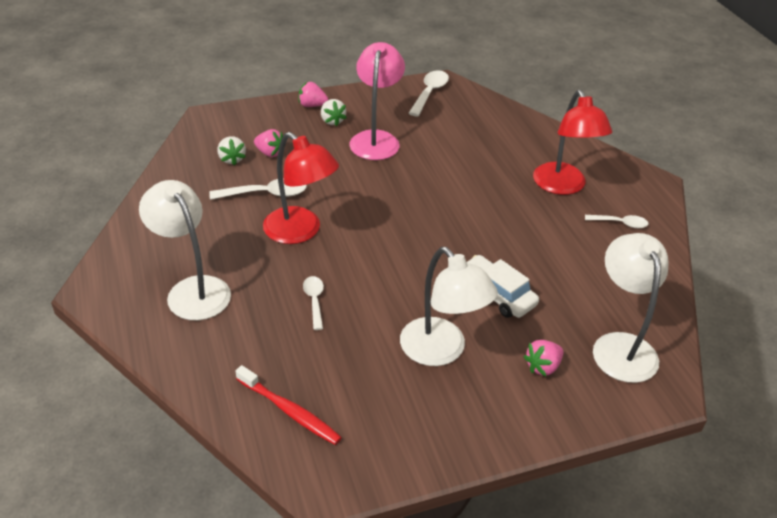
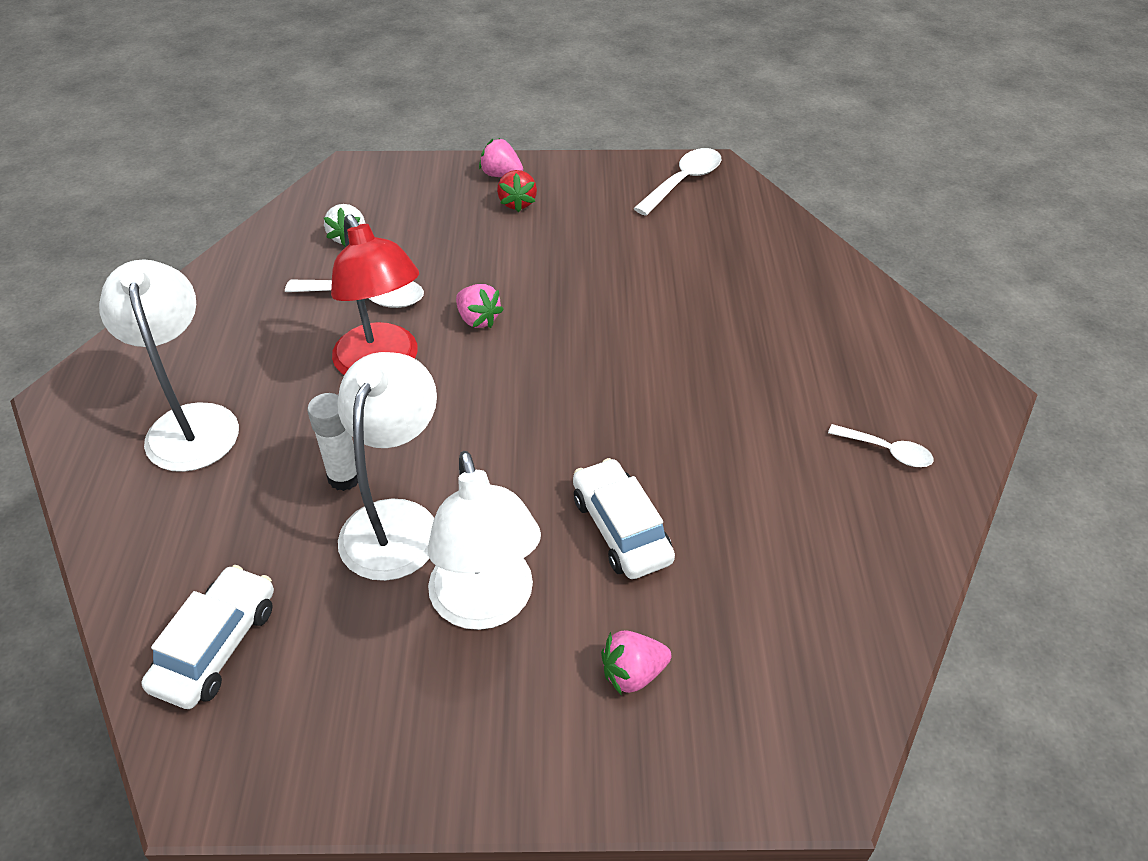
camera: 20 degrees right, 5 degrees up
(270, 153) = (404, 237): pink strawberry -> pink strawberry (478, 319)
(290, 411) = (216, 646): red toothbrush -> white car
(314, 301) = (345, 477): white spoon -> white glue stick
(332, 121) = (517, 203): white strawberry -> red strawberry
(376, 139) = (566, 241): pink lamp -> none
(563, 186) = (820, 369): red lamp -> none
(620, 346) = (782, 670): white lamp -> white lamp (396, 521)

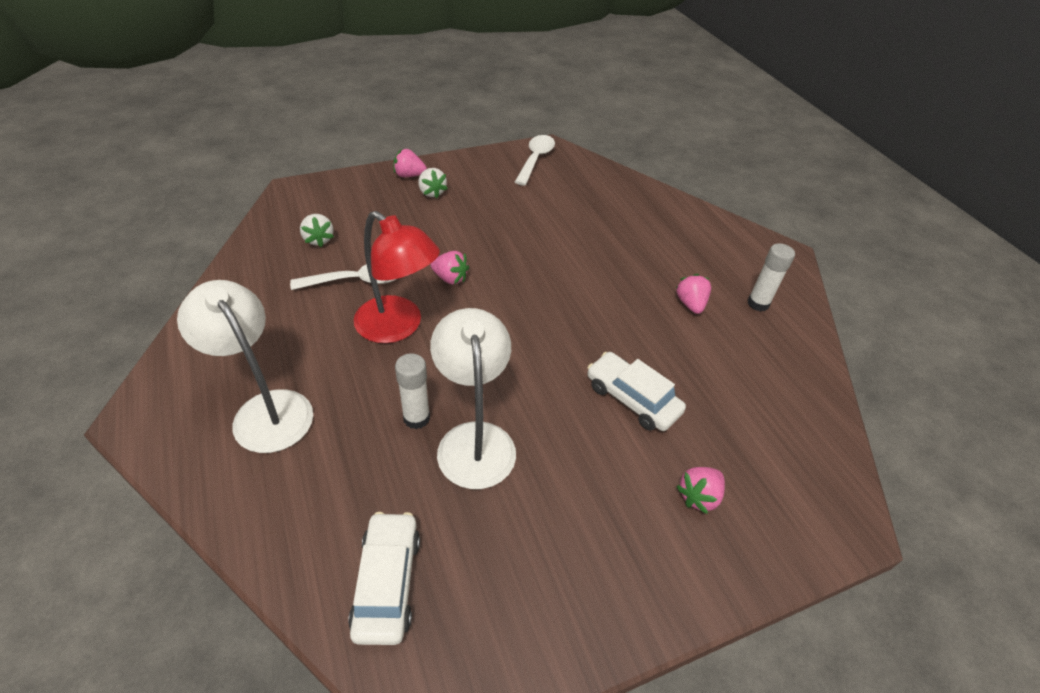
camera: 25 degrees left, 0 degrees up
(486, 605) = (574, 481): white lamp -> none
(517, 203) = (432, 192): red strawberry -> white strawberry
(782, 428) = (690, 304): none -> pink strawberry
(887, 451) = (758, 303): white spoon -> white glue stick

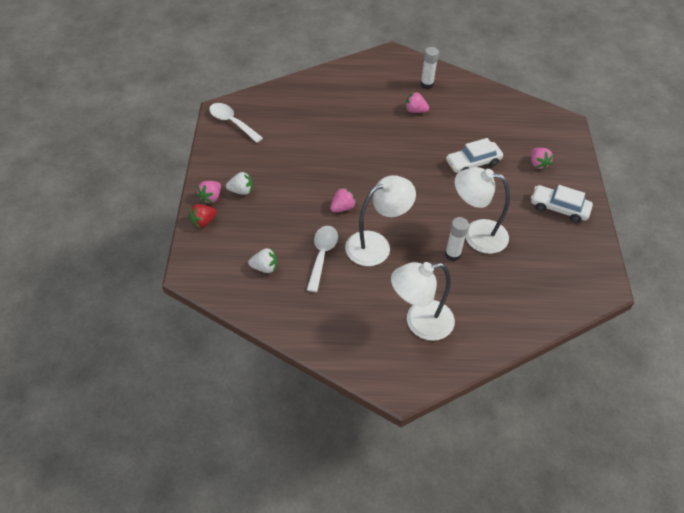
camera: 65 degrees left, 5 degrees up
(370, 180) = (203, 222): none -> red strawberry
(387, 582) = (548, 291): white car -> white car (559, 208)
(398, 327) = (376, 245): red lamp -> white lamp

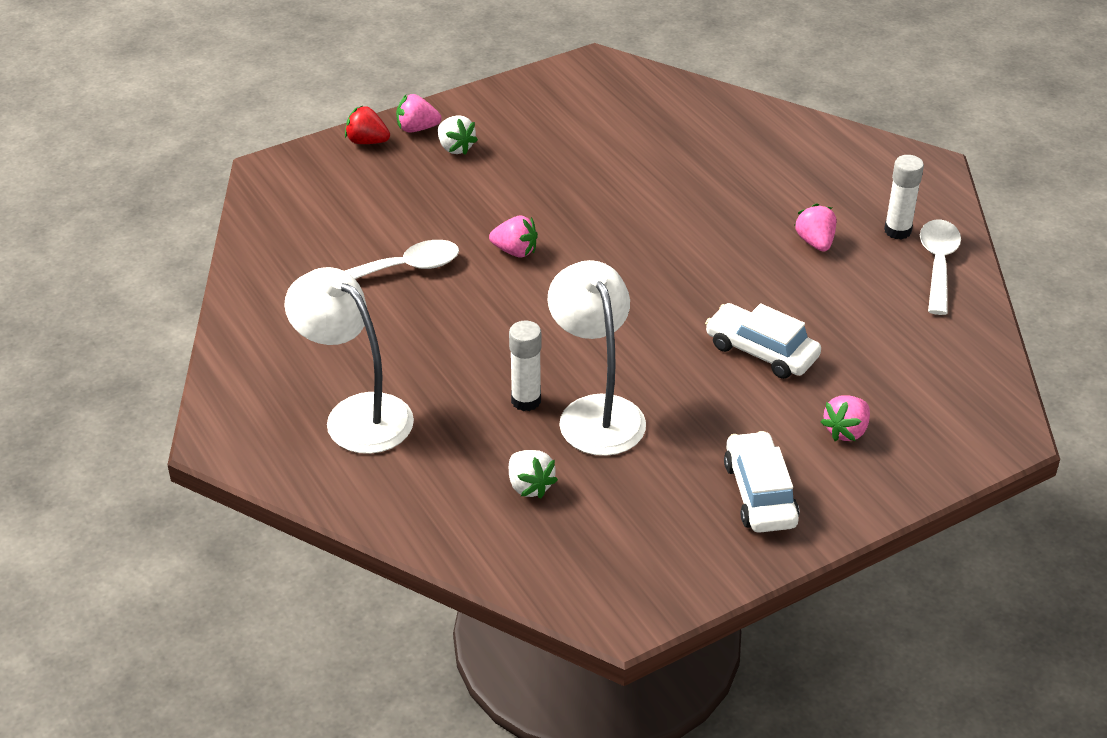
camera: 60 degrees right, 10 degrees down
(232, 122) = (581, 83): white spoon -> white spoon (938, 264)
(264, 267) = (333, 227): white strawberry -> white strawberry (529, 486)
(376, 245) = (472, 313): white lamp -> none

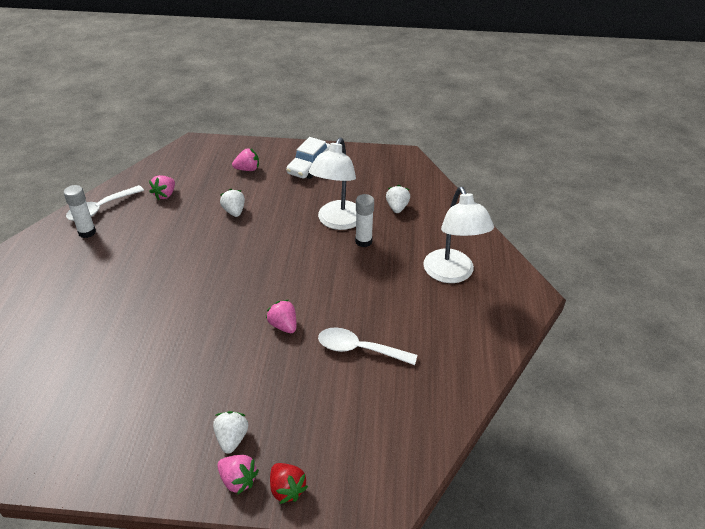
camera: 145 degrees left, 0 degrees up
(761, 351) = (234, 211): white car -> white strawberry
(815, 242) = (131, 247): pink strawberry -> pink strawberry (165, 195)

